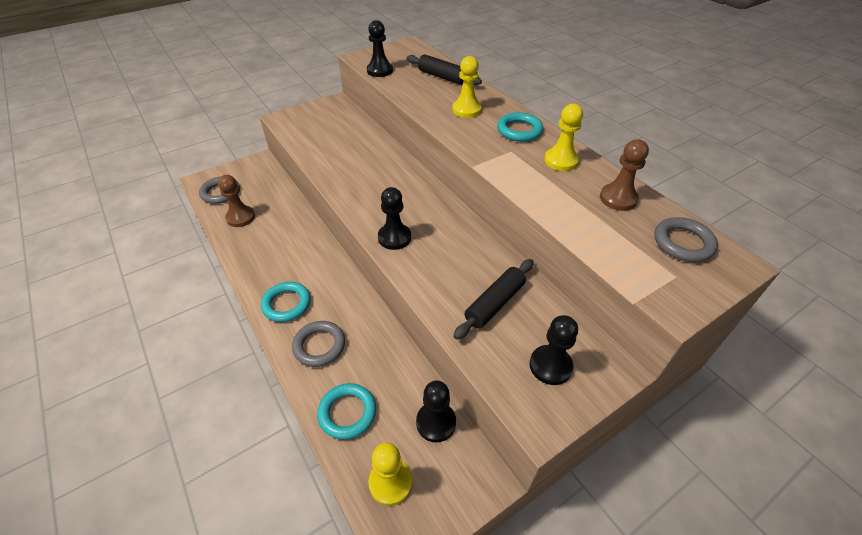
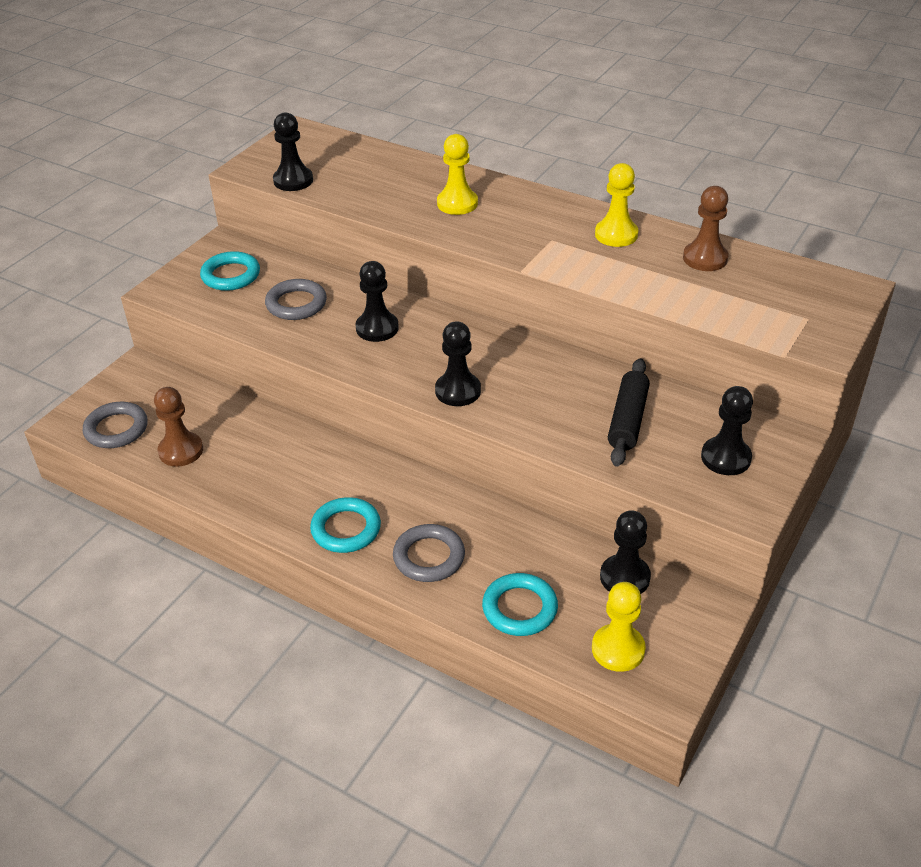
camera: 25 degrees left, 5 degrees down
(378, 178) = (377, 328): none -> black pawn
(442, 77) = (389, 167): black rolling pin -> none
(519, 130) = (542, 212): turquoise ring -> turquoise ring (231, 275)
(683, 243) = (795, 284): grey ring -> grey ring (296, 304)

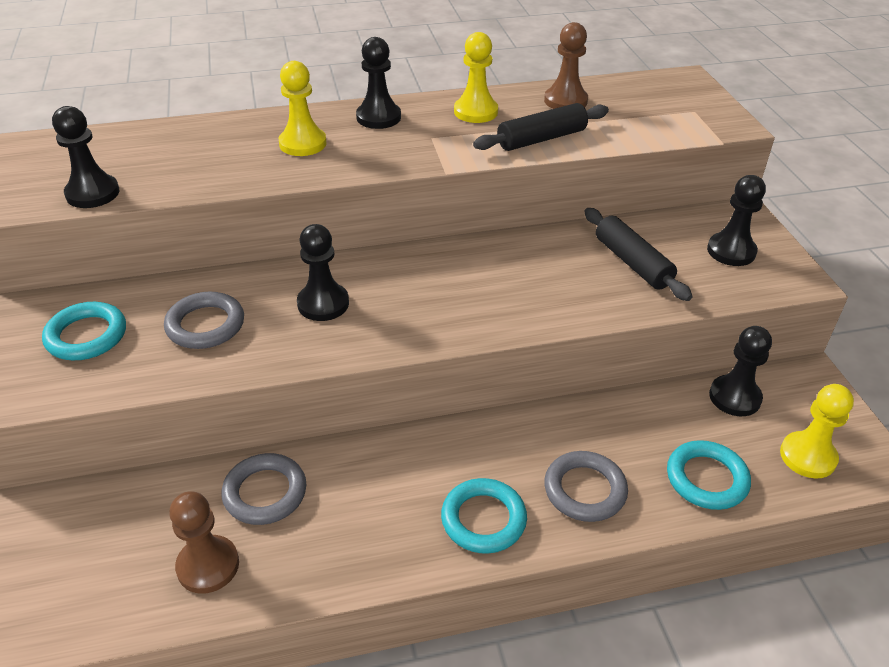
camera: 45 degrees left, 0 degrees up
(116, 429) = (92, 597): grey ring -> grey ring (265, 493)
(458, 391) = (475, 317): black pawn -> black pawn (378, 117)
(633, 279) = (541, 139): none -> black rolling pin

